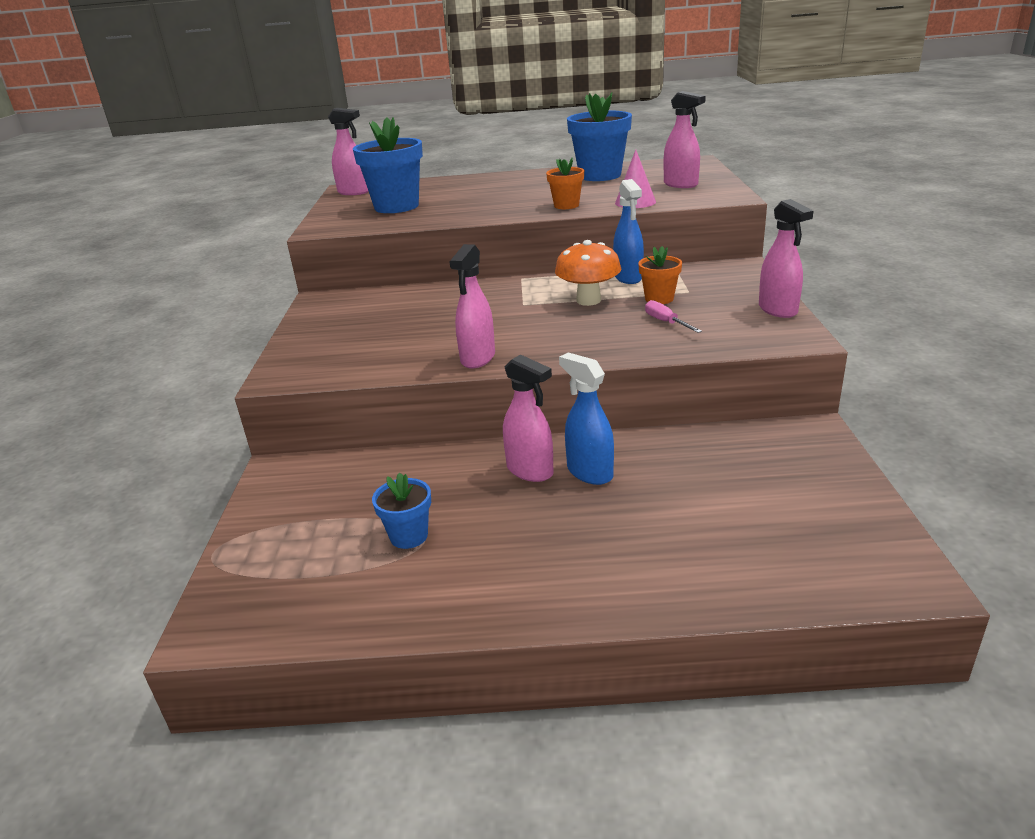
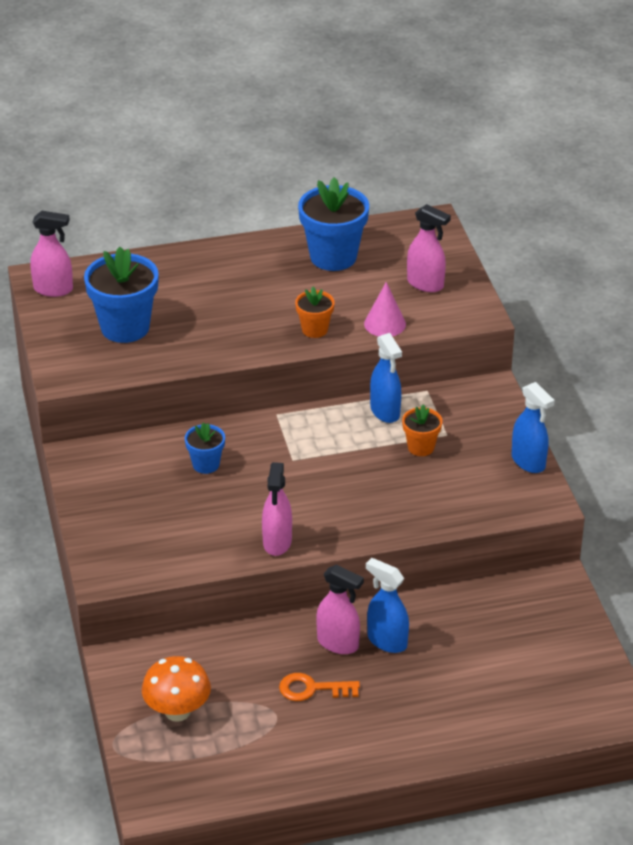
camera: 15 degrees left, 10 degrees up
(409, 536) = (263, 715): blue flower pot -> blue flower pot (206, 464)
(481, 513) = (312, 689): none -> orange key
(588, 300) = (355, 452): orange mushroom -> orange mushroom (177, 711)
(666, 322) = (432, 483): pink screwdriver -> none
(778, 310) = (528, 462): pink spray bottle -> blue spray bottle

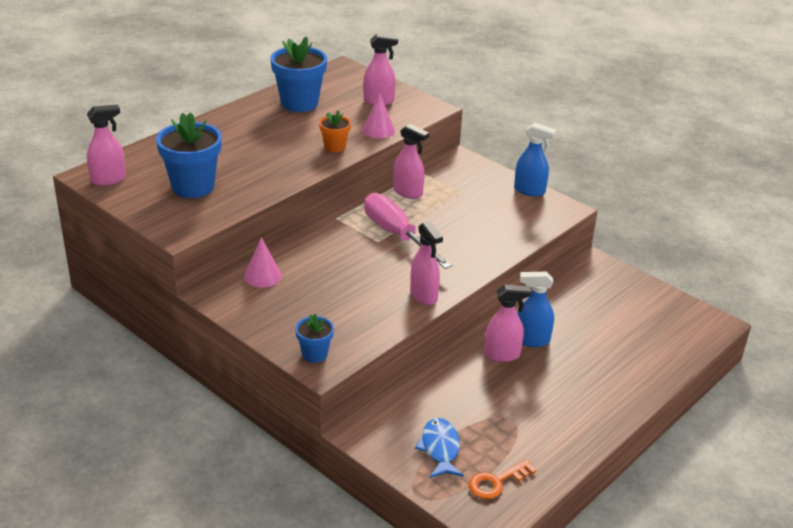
camera: 35 degrees left, 5 degrees down
(140, 454) = (262, 276): none -> pink cone
(177, 711) = (440, 449): orange mushroom -> blue fish
(206, 464) = (319, 265): blue flower pot -> blue flower pot (314, 354)
(312, 689) = (516, 391): orange key -> orange key (496, 482)
(320, 460) = (397, 235): none -> pink screwdriver
(385, 412) = (408, 192): blue spray bottle -> pink spray bottle
(421, 447) = (454, 205): orange flower pot -> none

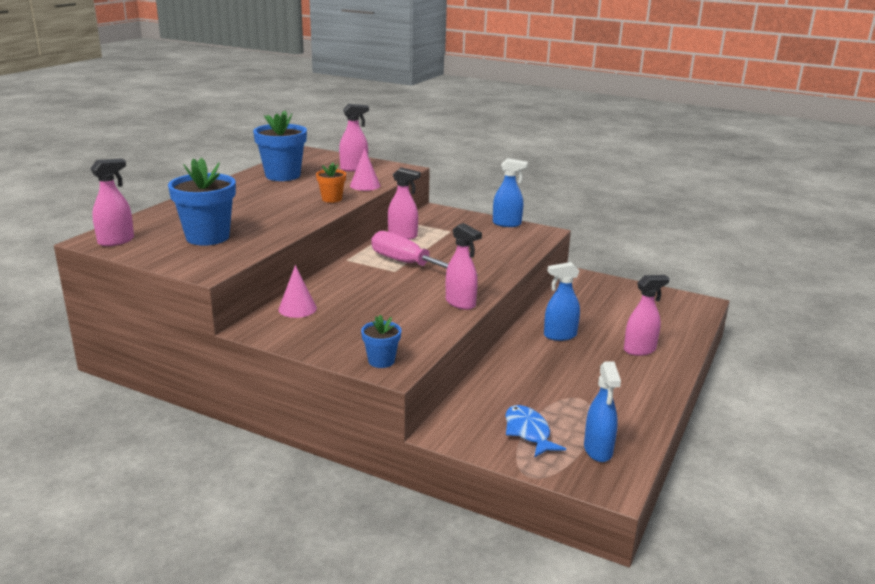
camera: 15 degrees left, 10 degrees down
(496, 482) = (598, 450): orange key -> blue spray bottle
(502, 355) = (541, 350): pink spray bottle -> pink spray bottle (640, 350)

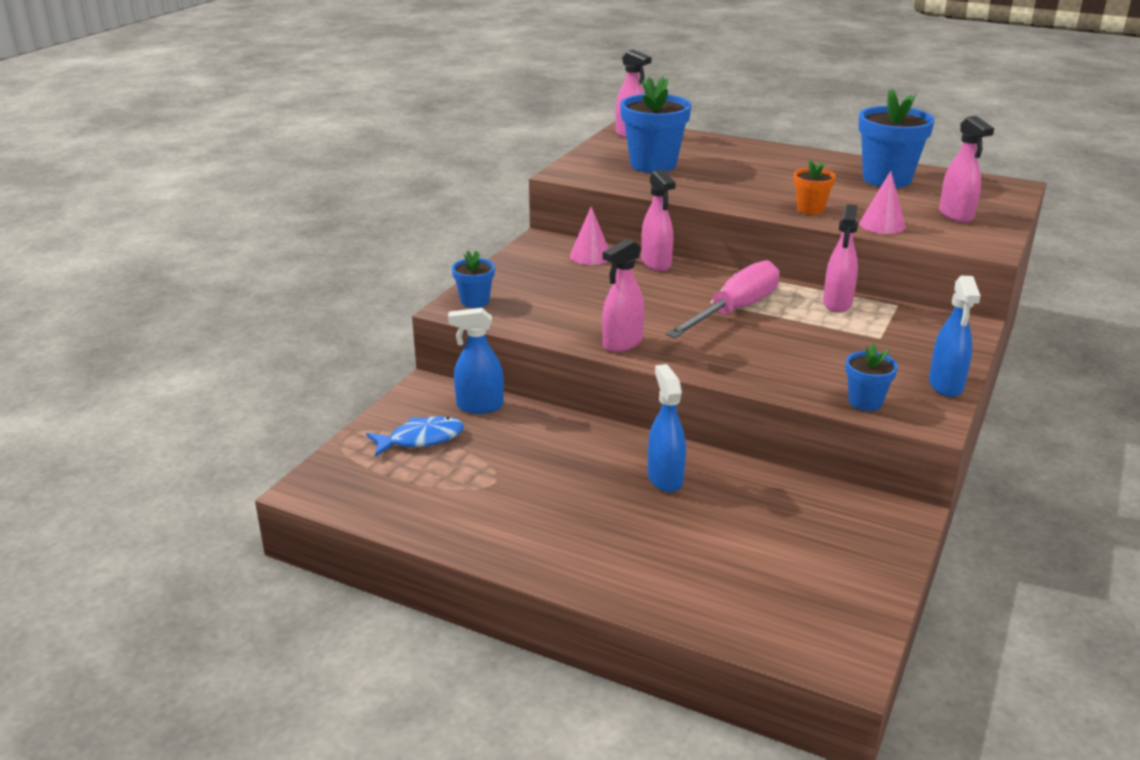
camera: 90 degrees right, 5 degrees up
(529, 243) = (865, 402): none -> blue flower pot
(598, 450) = (378, 484): blue spray bottle -> blue spray bottle (479, 406)
(640, 350) = (633, 552): pink spray bottle -> pink spray bottle (656, 263)

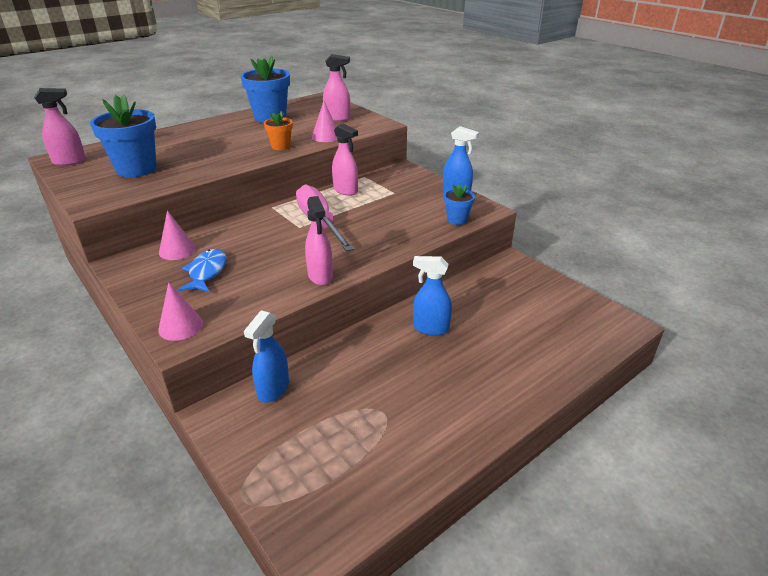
camera: 65 degrees left, 5 degrees up
(421, 439) = (293, 440): blue fish -> blue fish (207, 272)
(475, 301) = (180, 326): blue flower pot -> pink cone
(656, 263) = (224, 229): pink spray bottle -> none

